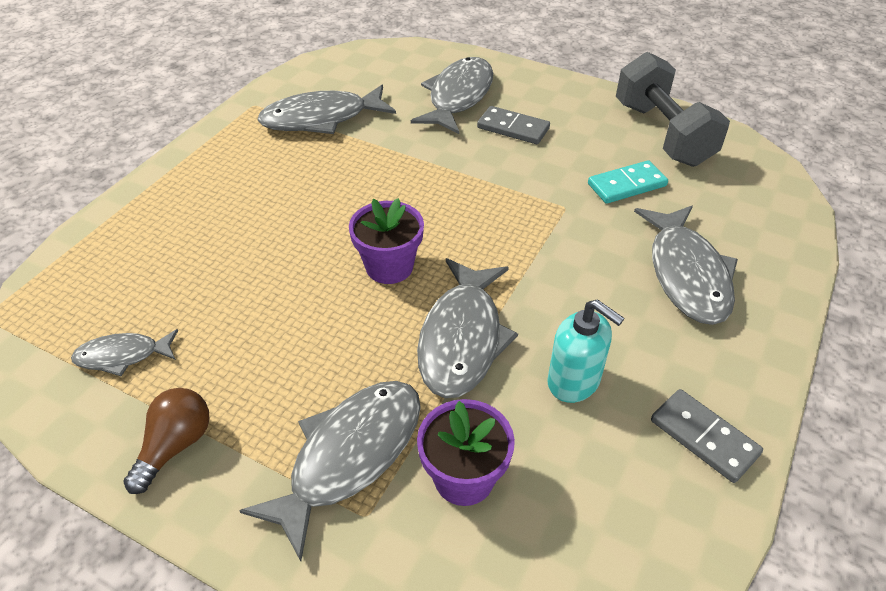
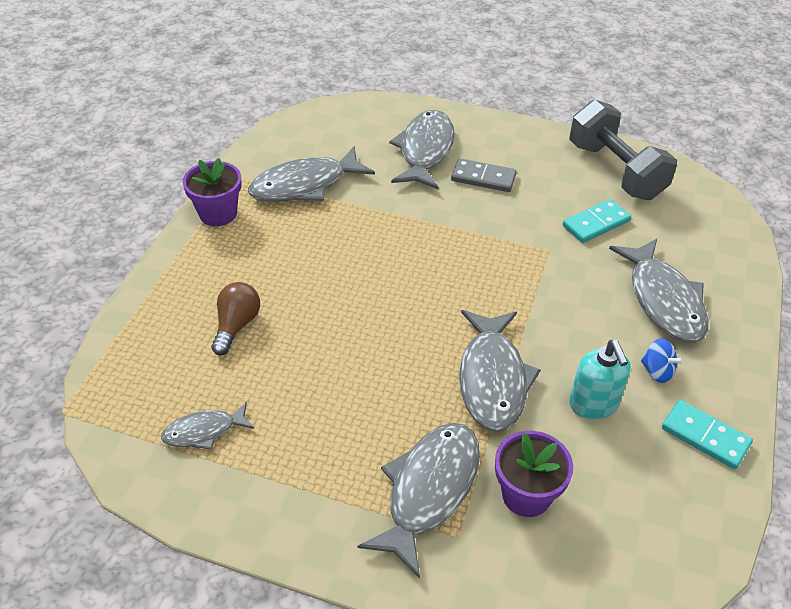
camera: 10 degrees left, 0 degrees up
(175, 446) = (280, 502): brown light bulb -> brown light bulb (236, 325)
(389, 267) = (412, 322): purple flower pot -> purple flower pot (218, 213)
(574, 381) = (593, 404): turquoise soap dispenser -> turquoise soap dispenser turned 45 degrees clockwise
(661, 353) = (657, 371): none -> blue spinning top
(704, 437) = (705, 436): grey domino -> turquoise domino

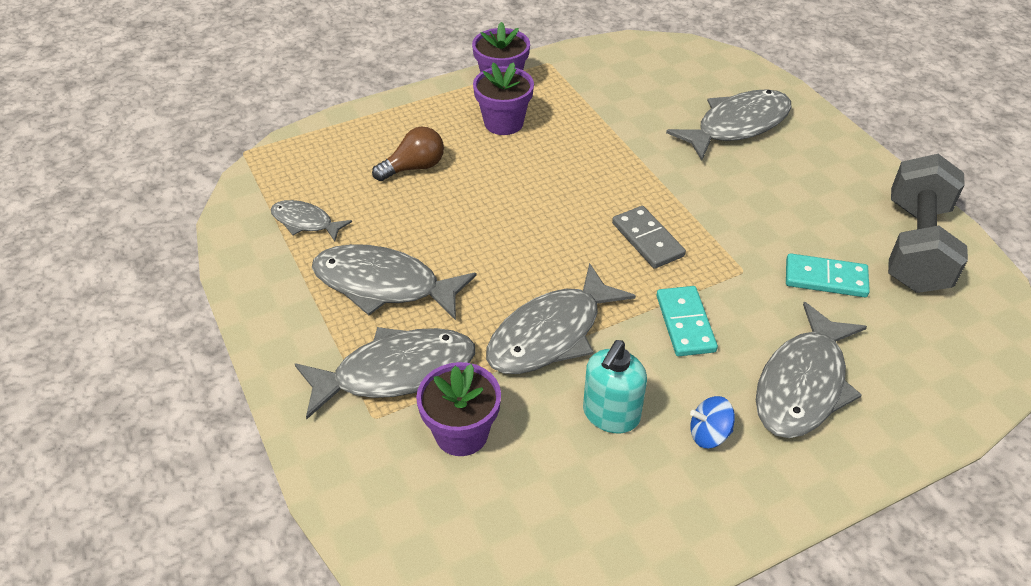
camera: 45 degrees right, 0 degrees up
(261, 245) = (503, 123): none -> purple flower pot
(305, 185) = (594, 97): grey fish -> grey fish (384, 285)
(483, 178) = (762, 177): grey domino -> grey domino (647, 240)
(657, 371) = (709, 434): blue spinning top -> blue spinning top turned 90 degrees clockwise
(705, 436) = (679, 517): turquoise domino -> turquoise domino (685, 323)

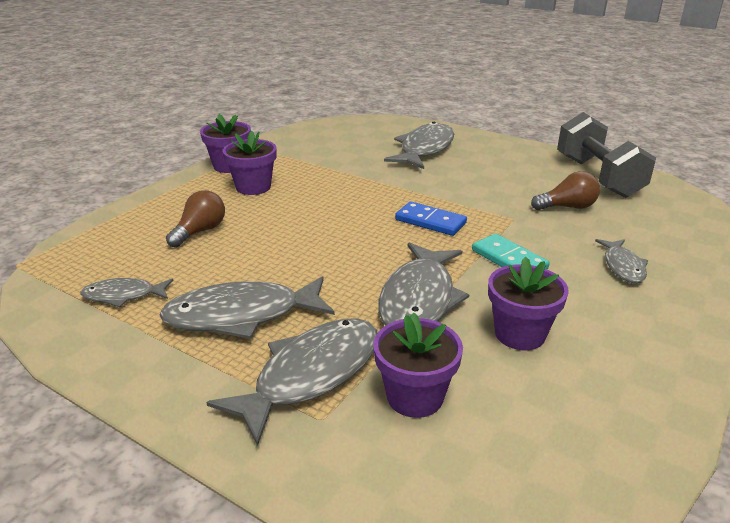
camera: 30 degrees left, 15 degrees down
(610, 415) = (520, 334): turquoise soap dispenser -> purple flower pot
(647, 240) = (430, 221): grey domino -> blue domino
(709, 434) = (600, 318): blue spinning top -> none
(803, 384) = (623, 266): grey fish -> grey fish, size x0.55
(825, 278) = (567, 207): turquoise domino -> brown light bulb

